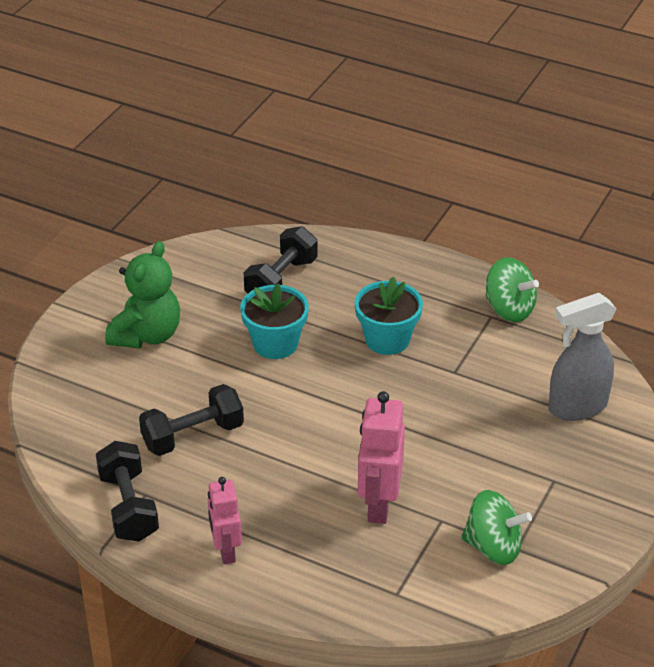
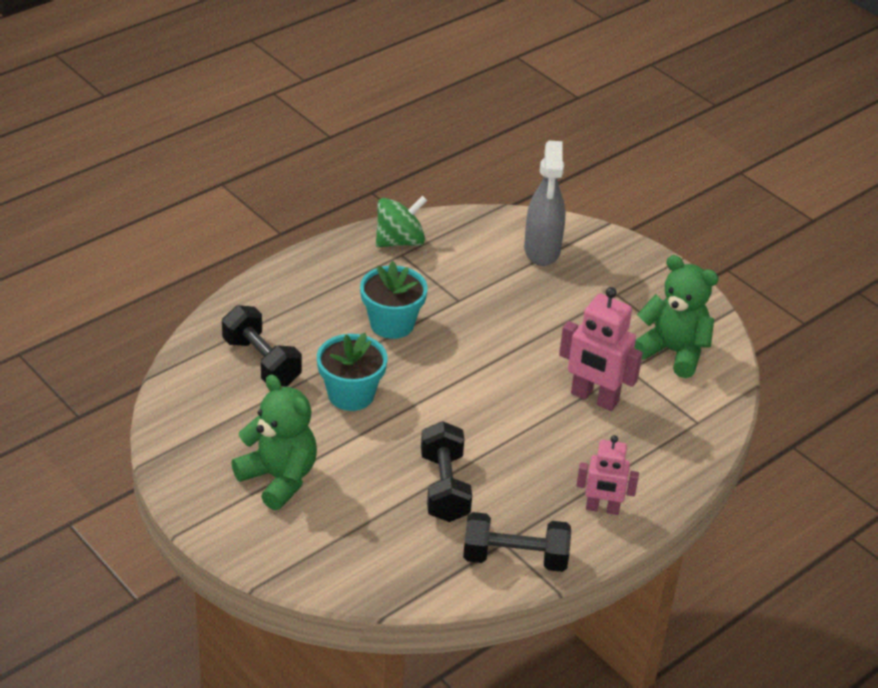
camera: 70 degrees left, 0 degrees up
(493, 547) = (673, 352): green spinning top -> green teddy bear

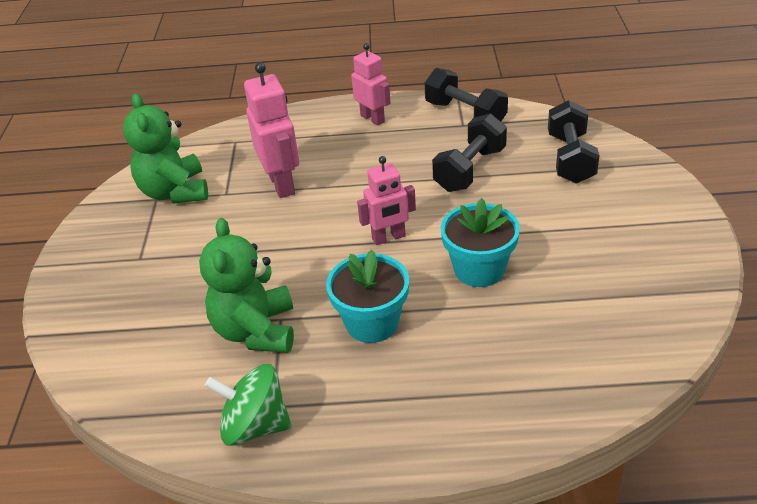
camera: 135 degrees left, 0 degrees up
(261, 362) = (542, 341): black dumbbell -> black dumbbell (570, 158)
(279, 478) = (603, 225): green teddy bear -> green teddy bear (256, 331)
(447, 390) = (389, 238): none -> pink robot
(542, 251) = (135, 335): grey spray bottle -> none

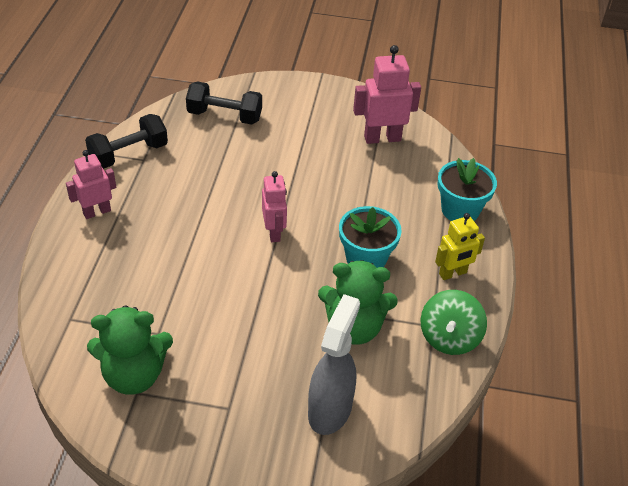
camera: 85 degrees left, 5 degrees up
(139, 331) = (330, 409): none -> grey spray bottle
(282, 184) = (166, 289): pink robot -> pink robot (382, 138)
(372, 416) = (453, 273): none -> yellow robot
(470, 170) = (210, 170): black dumbbell -> none
(479, 269) = (329, 192): turquoise flower pot -> turquoise flower pot (460, 210)

